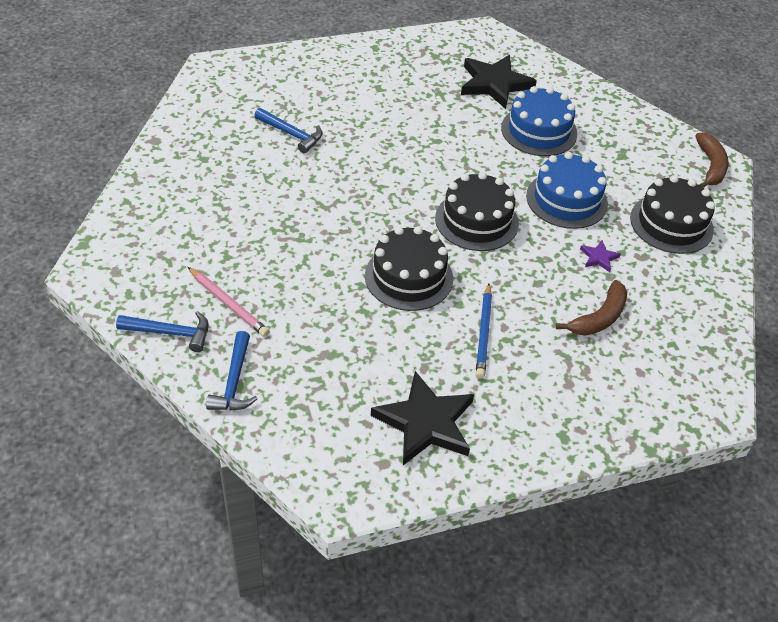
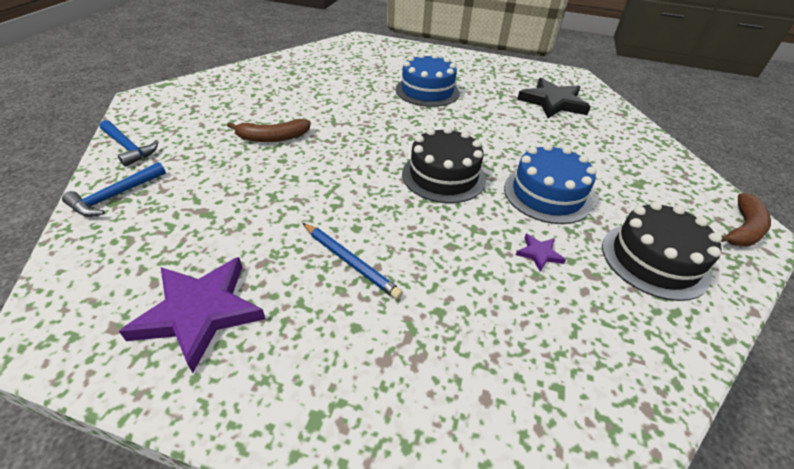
camera: 35 degrees right, 5 degrees down
(228, 304) = (188, 148): pink pencil -> none
(291, 134) = (364, 80): blue hammer -> none
(409, 277) = (338, 189): black cake -> none
(425, 422) = (199, 312): black star -> purple star
(483, 333) = (350, 262): blue pencil -> blue pencil turned 90 degrees counterclockwise
(539, 131) = (565, 140): blue cake -> blue cake (427, 91)
(599, 318) = (487, 309): brown banana -> brown banana (272, 138)

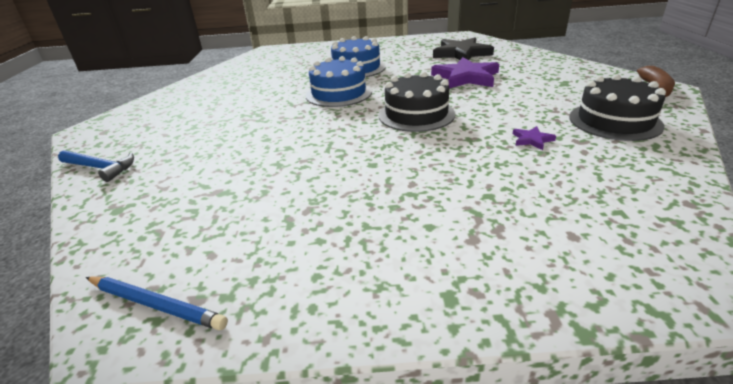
camera: 15 degrees left, 10 degrees down
(115, 196) = (115, 205): blue hammer -> none
(199, 312) = (276, 260): purple star -> purple star (466, 77)
(272, 138) = (244, 127): brown banana -> none
(350, 262) = (387, 187): blue pencil -> blue pencil (156, 305)
(547, 194) = (506, 105): blue cake -> blue cake (338, 93)

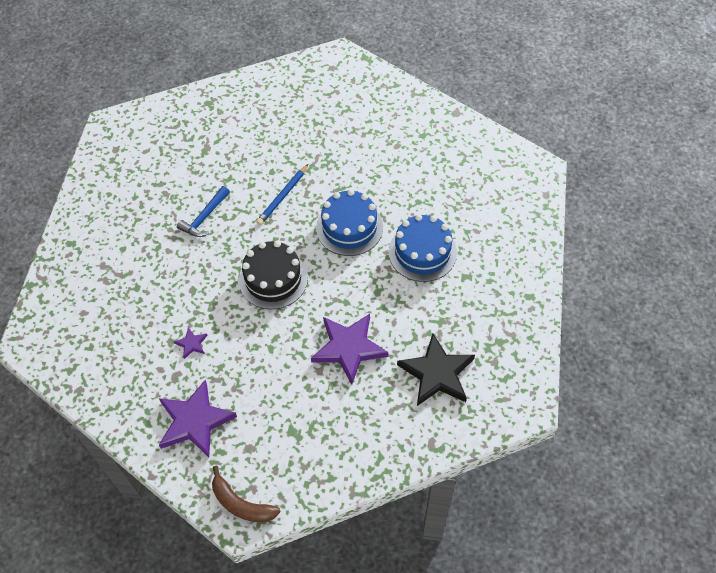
camera: 100 degrees right, 25 degrees up
(100, 168) = (267, 81): blue hammer -> blue hammer (204, 217)
(156, 305) = (119, 135): blue pencil -> blue pencil (282, 196)
(614, 121) = (195, 421): black cake -> purple star

